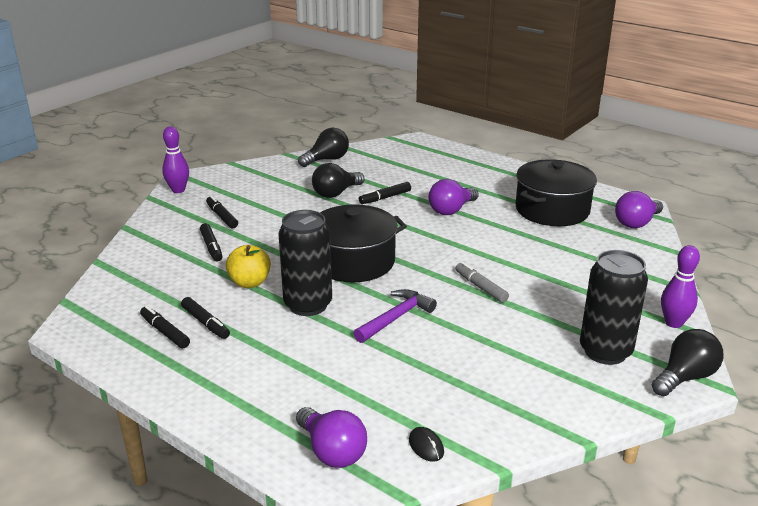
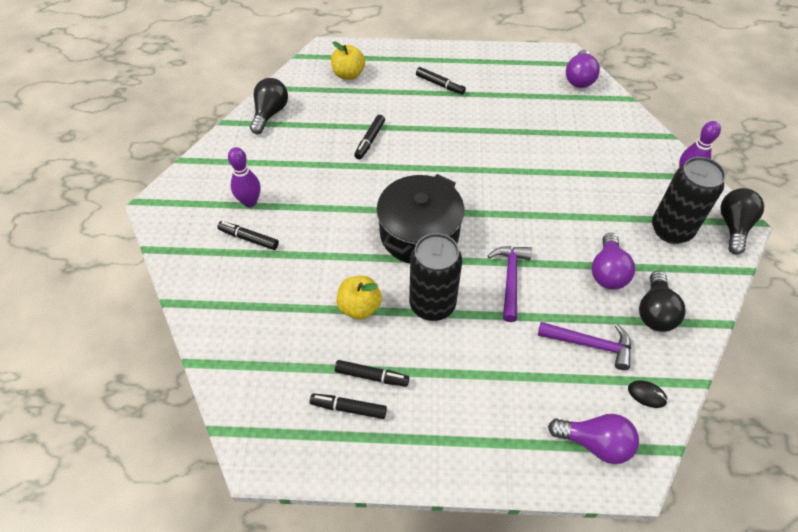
camera: 35 degrees left, 25 degrees up
(178, 190) = (166, 224): purple bowling pin -> purple bowling pin (250, 202)
(211, 247) = (280, 283): black marker -> black marker (440, 84)
(336, 193) = (322, 155): black light bulb -> black light bulb (655, 312)
(415, 388) = (590, 344): none -> purple hammer
(417, 158) = (348, 74): none -> yellow apple
(451, 210) = (437, 129): purple light bulb -> purple light bulb (607, 272)
(481, 287) = (538, 209): grey marker -> none
(552, 210) = (510, 92): black pot -> none

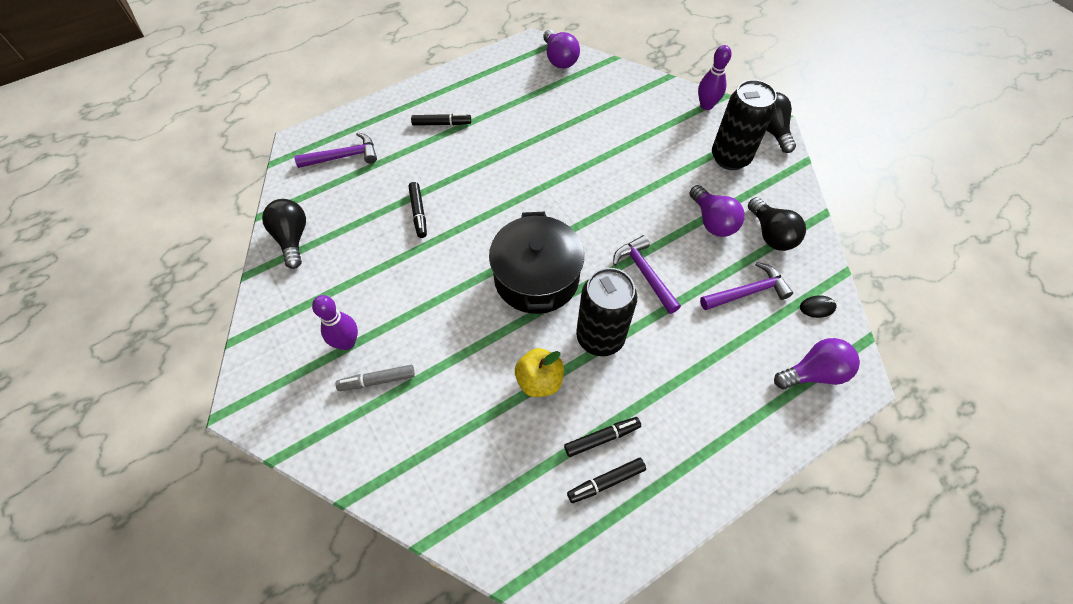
camera: 35 degrees left, 5 degrees up
(249, 238) = (377, 380): black marker -> grey marker
(348, 74) = (343, 156): yellow apple -> purple hammer

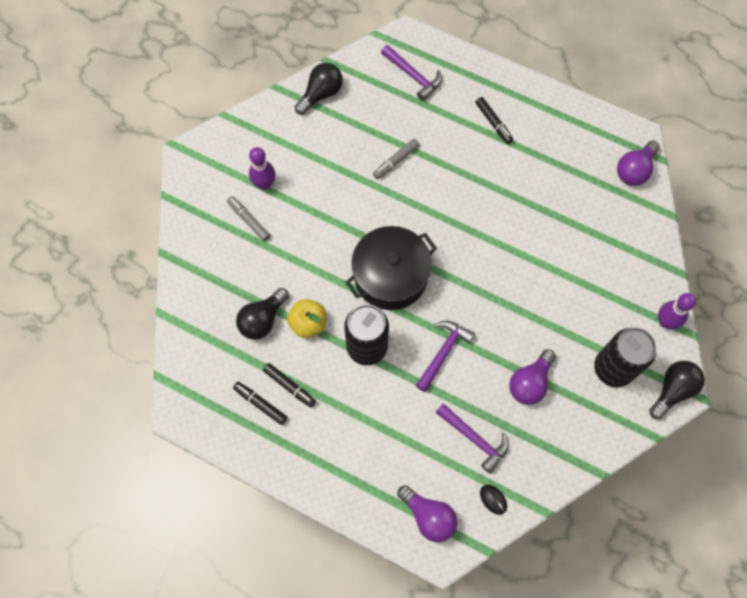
camera: 60 degrees right, 10 degrees up
(418, 213) = (396, 161): black marker -> grey marker
(771, 234) = (546, 436): black light bulb -> black light bulb (262, 320)

